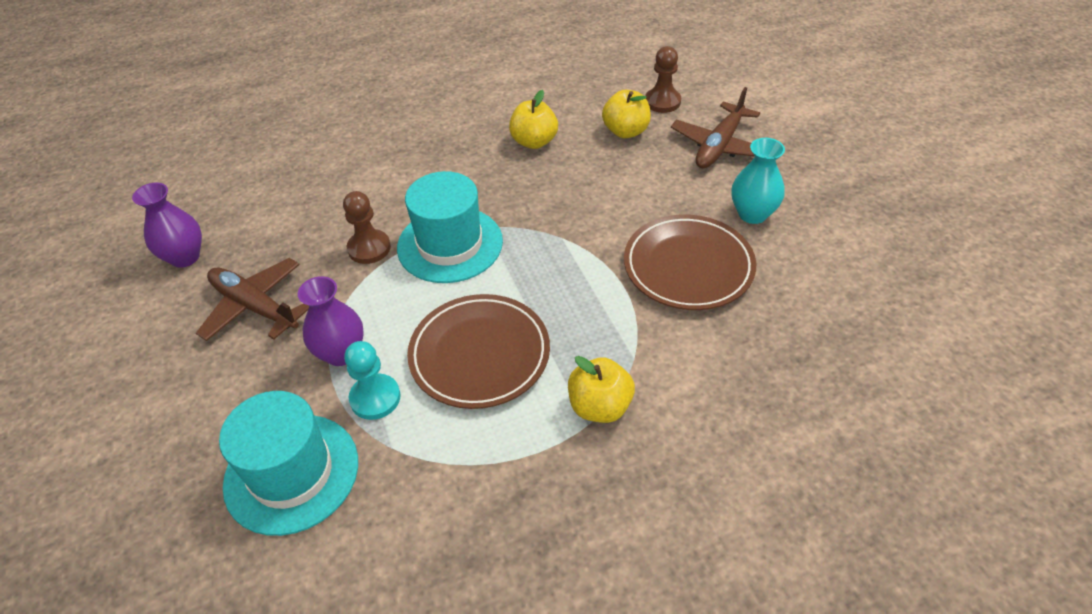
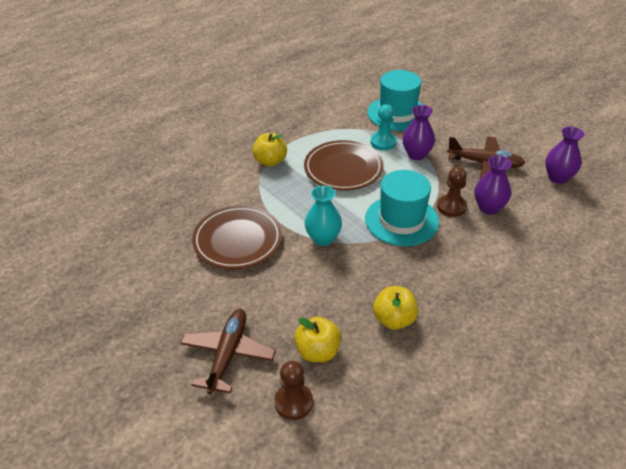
camera: 160 degrees right, 5 degrees down
(323, 235) = (488, 208): none -> purple vase
(752, 214) = (195, 290): turquoise vase -> turquoise vase (323, 238)

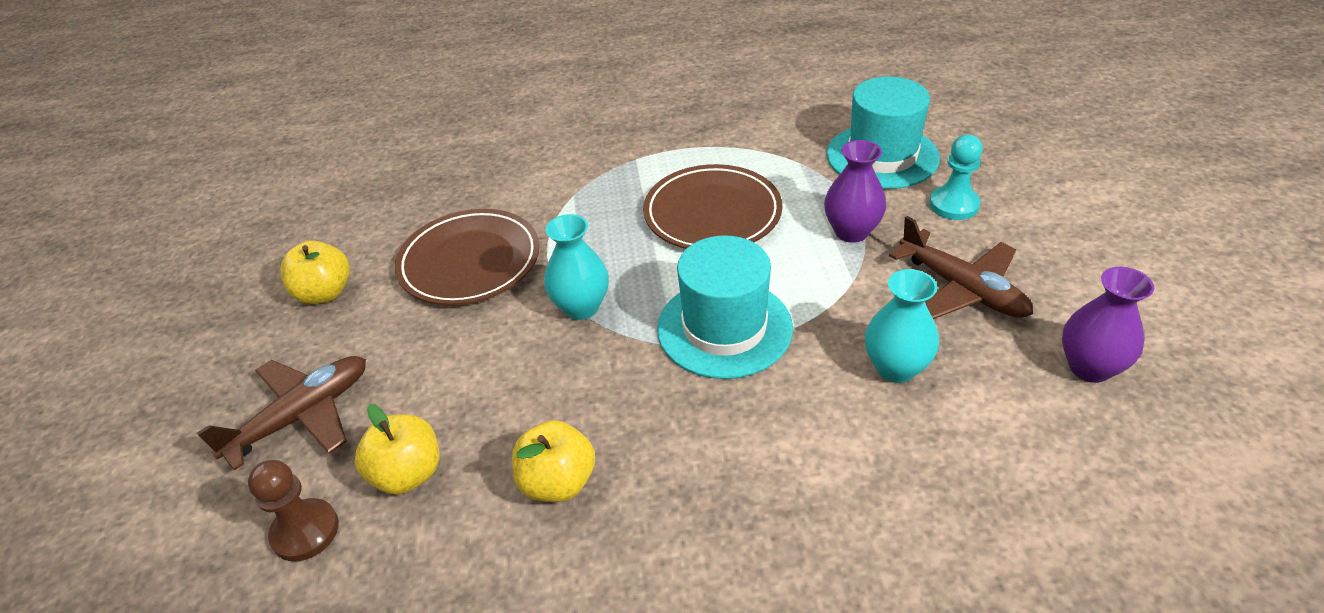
camera: 35 degrees right, 0 degrees up
(270, 161) = (620, 167): yellow apple -> yellow apple (325, 293)
(383, 142) = (814, 194): turquoise pawn -> turquoise pawn (954, 205)
(451, 207) = (829, 339): brown pawn -> none
(488, 208) = (895, 368): purple vase -> turquoise vase

